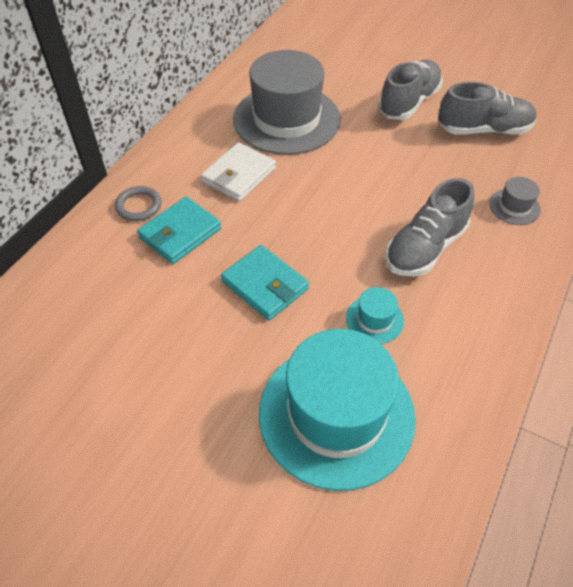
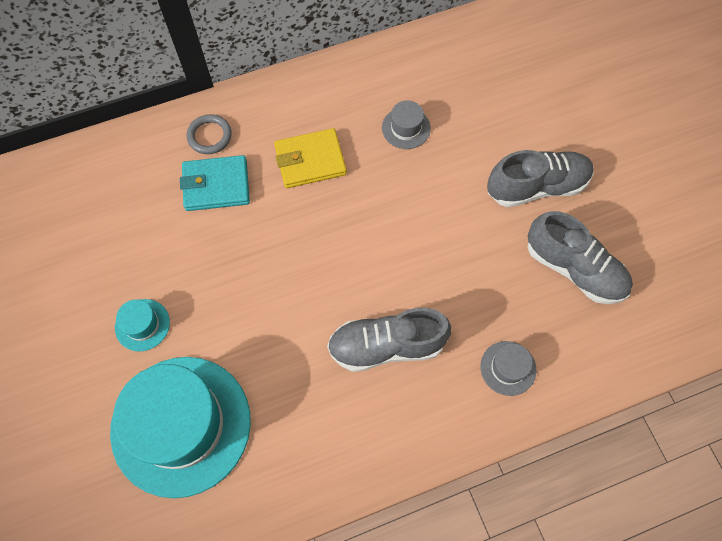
camera: 40 degrees right, 15 degrees up
(239, 175) = (310, 161): white wallet -> yellow wallet
(265, 285) = (233, 281): turquoise wallet -> none
(286, 119) = (406, 128): grey hat -> grey hat, size x0.41
(374, 319) = (281, 375): turquoise hat -> turquoise hat (142, 325)

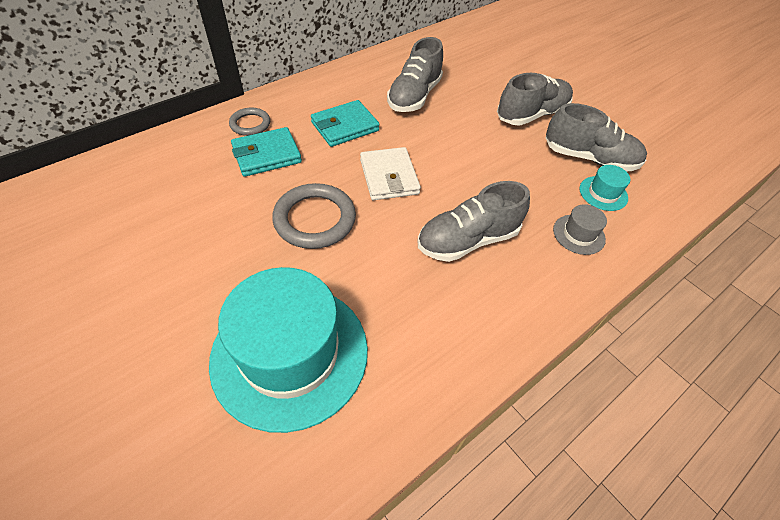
camera: 20 degrees left, 15 degrees down
(142, 325) = (223, 273): turquoise hat -> turquoise hat (603, 193)
(242, 282) = (315, 219): none -> grey ring
(310, 161) = (345, 127): yellow wallet -> turquoise wallet
(335, 244) = (389, 177): none -> white wallet
(406, 128) = (414, 96): grey hat -> grey shoe

